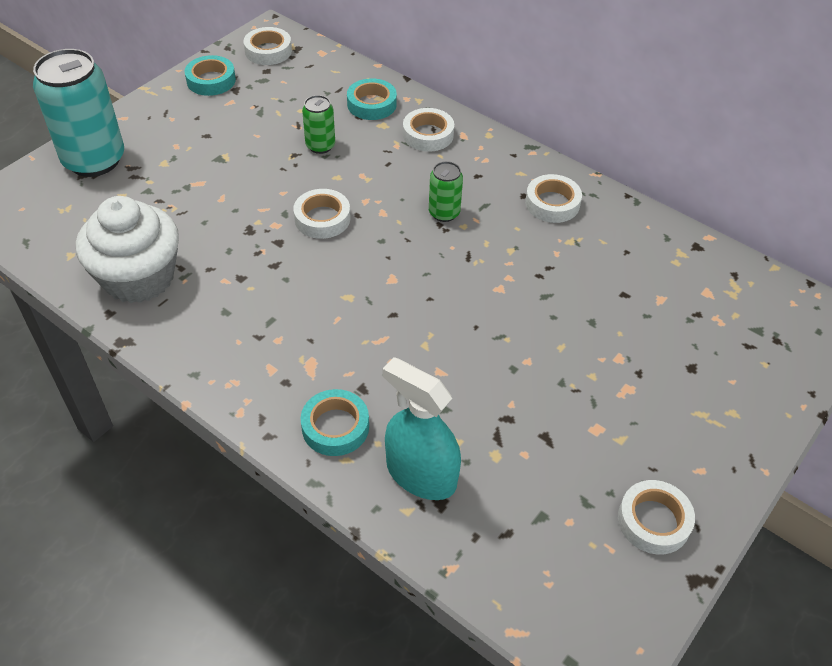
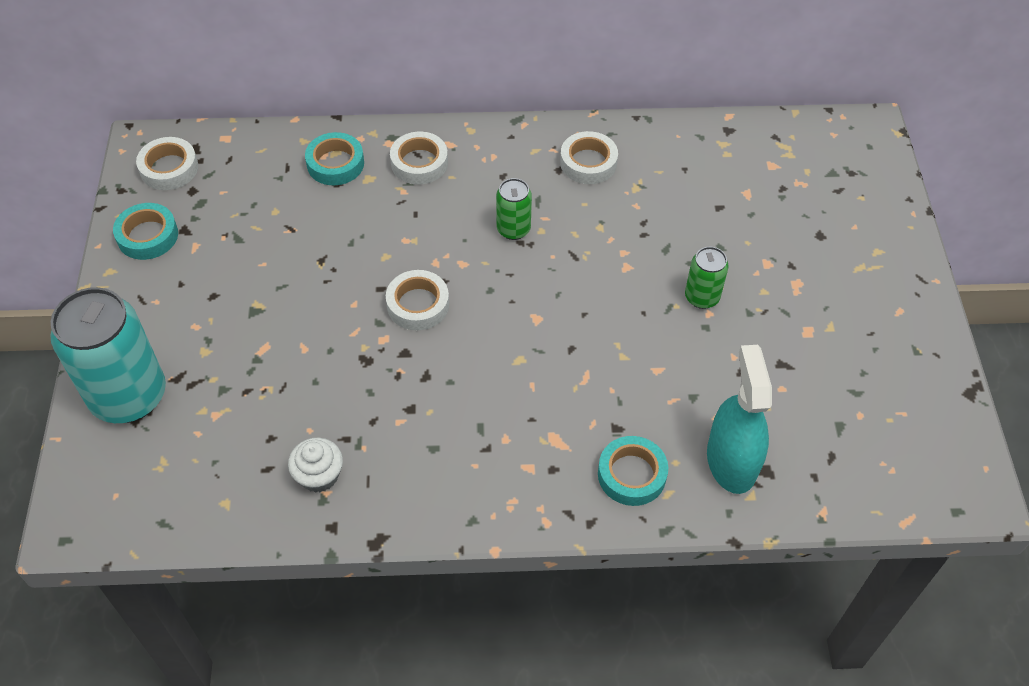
camera: 40 degrees left, 5 degrees up
(139, 277) = (319, 475): white cupcake -> white cupcake, size x0.48
(320, 146) = (335, 236): green can -> green can (702, 297)
(421, 474) = (731, 461): turquoise spray bottle -> turquoise spray bottle turned 90 degrees clockwise
(653, 521) = (908, 371): white tape -> none

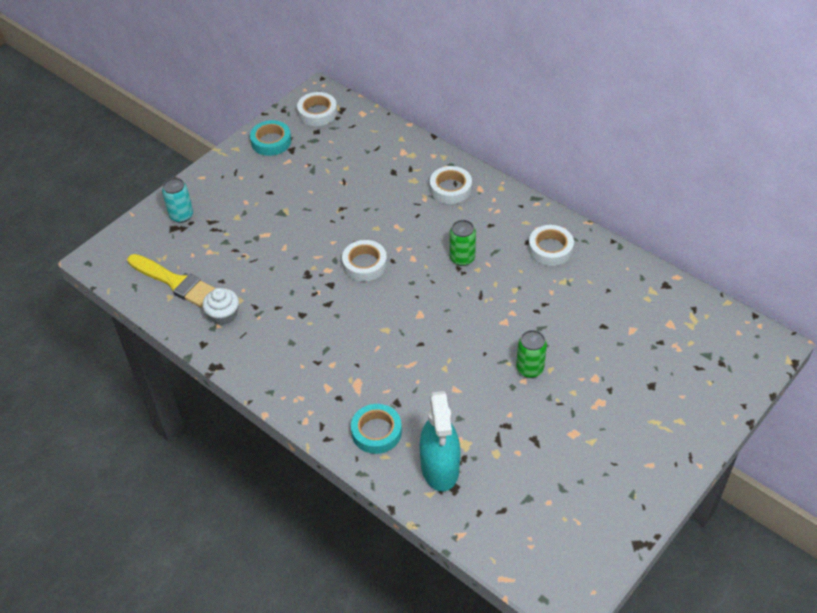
camera: 45 degrees right, 5 degrees down
(129, 396) = (181, 215): turquoise can -> turquoise can, size x0.48
(213, 481) = (175, 282): none -> yellow brush
(335, 164) = (404, 161): turquoise tape -> none
(731, 461) = (440, 467): turquoise spray bottle -> turquoise spray bottle turned 135 degrees clockwise

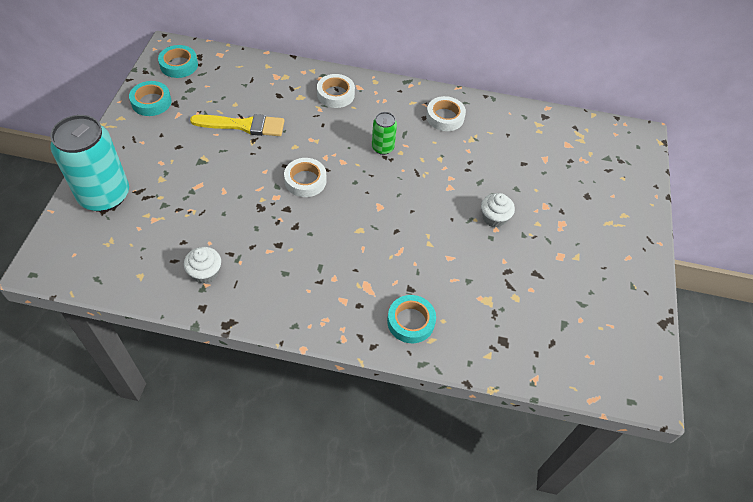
camera: 35 degrees left, 5 degrees up
(175, 282) = (137, 260): yellow brush -> yellow brush (243, 125)
(181, 215) = (104, 195): turquoise can -> turquoise can, size x2.07
(317, 113) = (179, 65): white tape -> turquoise tape
(440, 467) = (481, 329): turquoise spray bottle -> none
(529, 369) = (494, 218): green can -> white cupcake

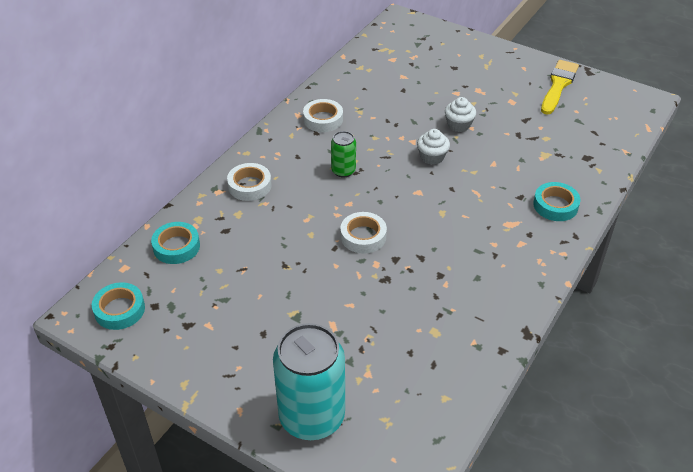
camera: 65 degrees left, 10 degrees down
(151, 102) = (172, 348): turquoise tape -> turquoise tape (176, 246)
(205, 273) = (458, 340): white cupcake -> white cupcake (432, 157)
(243, 125) = (258, 269): yellow brush -> yellow brush (558, 85)

